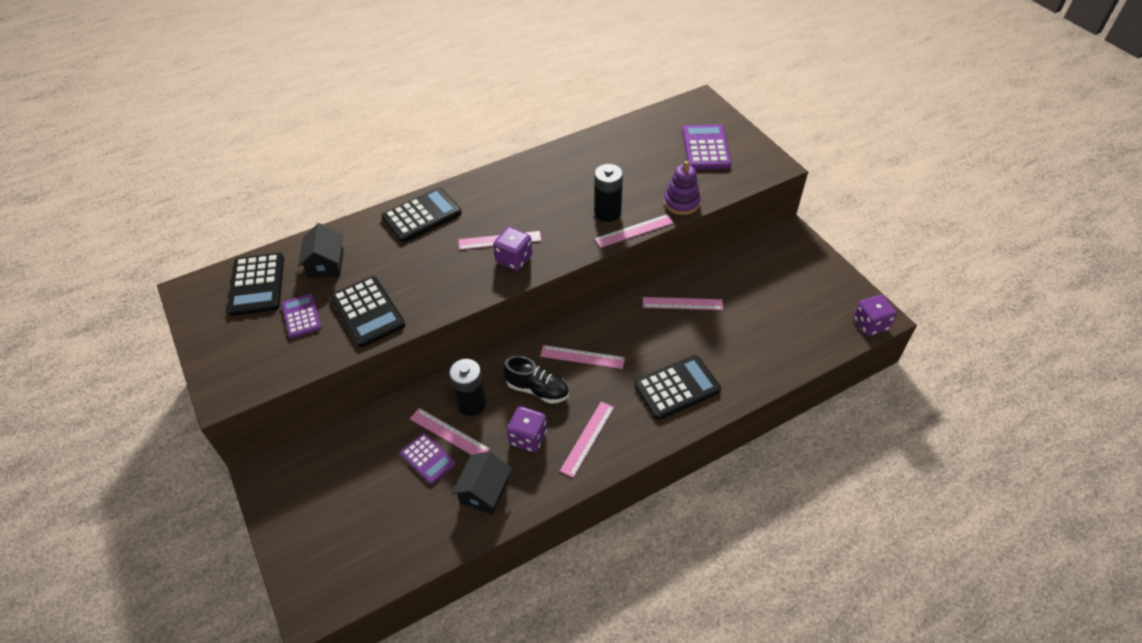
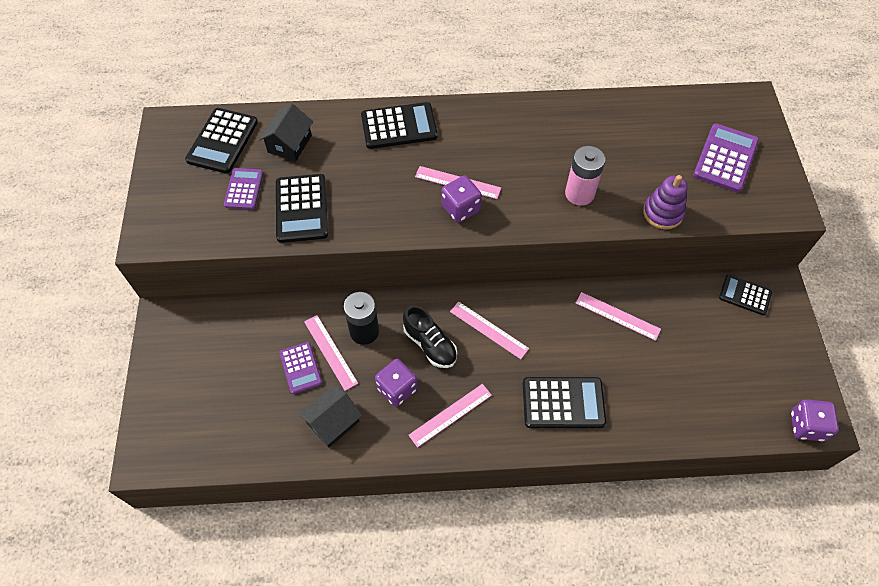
camera: 25 degrees right, 10 degrees up
(607, 212) = (579, 194): black battery -> pink battery
(634, 231) = (595, 225): pink ruler -> none
(770, 250) = (745, 295): none -> black calculator

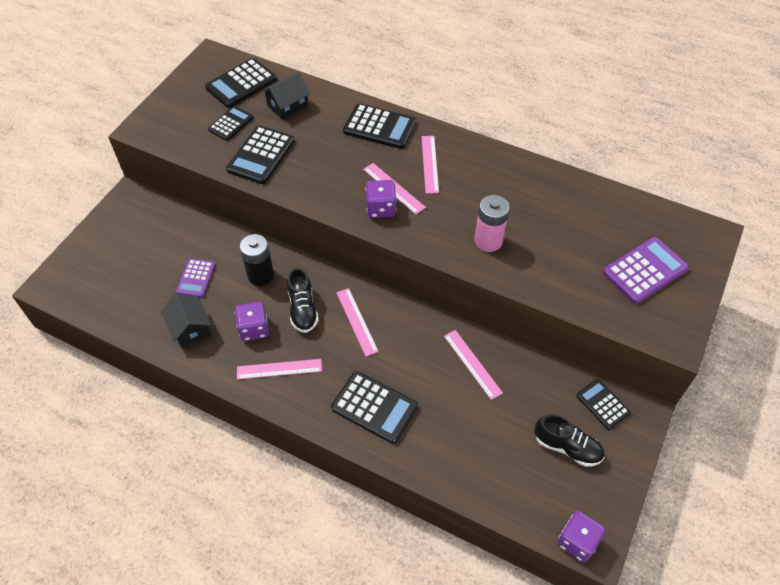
camera: 30 degrees right, 5 degrees down
(244, 189) = (231, 124): purple calculator -> black calculator
(330, 352) = (225, 277): pink ruler -> pink ruler (429, 164)
(333, 422) = (190, 328): black house -> black house turned 75 degrees clockwise
(662, 213) = (550, 288): purple stacking toy -> none
(743, 348) = (567, 447): none -> black shoe

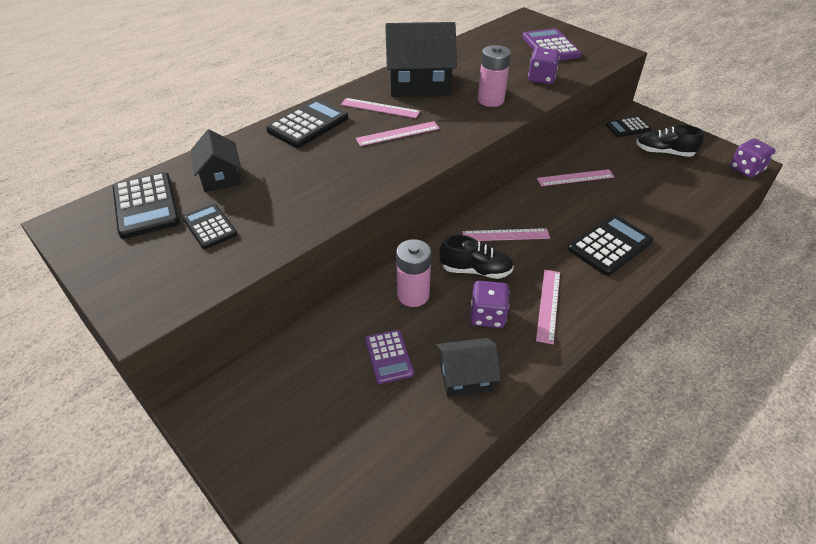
camera: 70 degrees left, 10 degrees down
(196, 278) = (389, 357): purple calculator -> purple calculator turned 45 degrees clockwise
(260, 275) = (413, 295): black battery -> pink battery
(261, 155) = (285, 211): black calculator -> none
(381, 208) = (420, 146): purple dice -> purple dice (541, 78)
(490, 179) = (419, 83): none -> black house
(567, 447) = (664, 152): black shoe -> black shoe turned 120 degrees counterclockwise

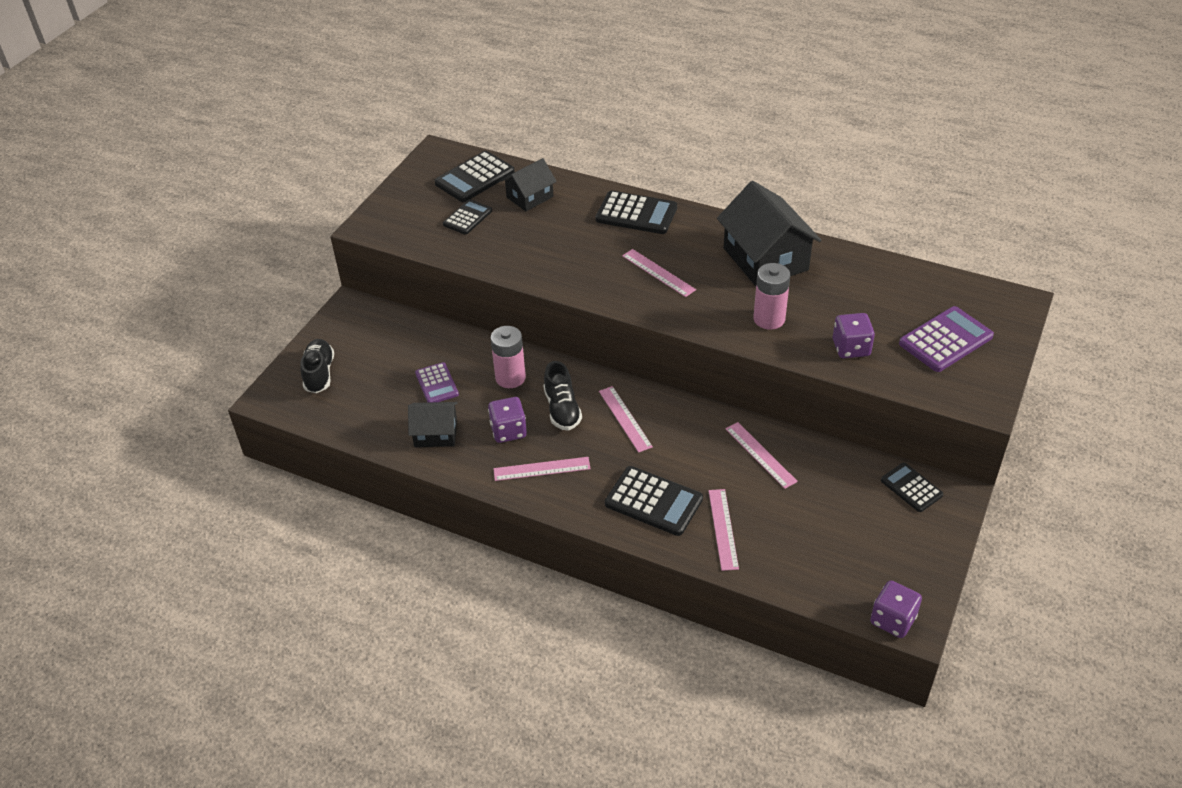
camera: 70 degrees right, 0 degrees up
(380, 108) = (696, 247): pink ruler -> pink ruler (723, 529)
(389, 357) = (436, 384): purple calculator -> purple calculator turned 75 degrees counterclockwise
(465, 376) = (436, 433): black house -> black house turned 60 degrees counterclockwise
(664, 152) = (874, 531): black shoe -> black shoe (319, 374)

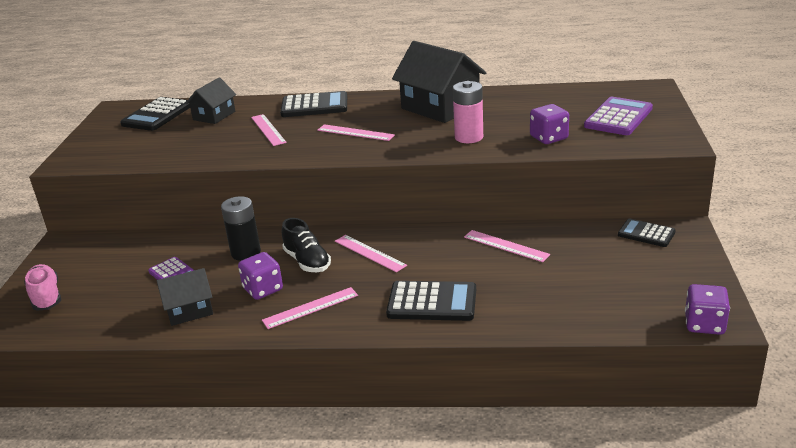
camera: 20 degrees left, 15 degrees down
(319, 374) = (46, 297): black shoe -> pink shoe
(467, 217) = (162, 138): black calculator -> none
(510, 378) = (246, 253): pink battery -> black battery
(723, 529) = (508, 304): pink ruler -> pink ruler (268, 130)

